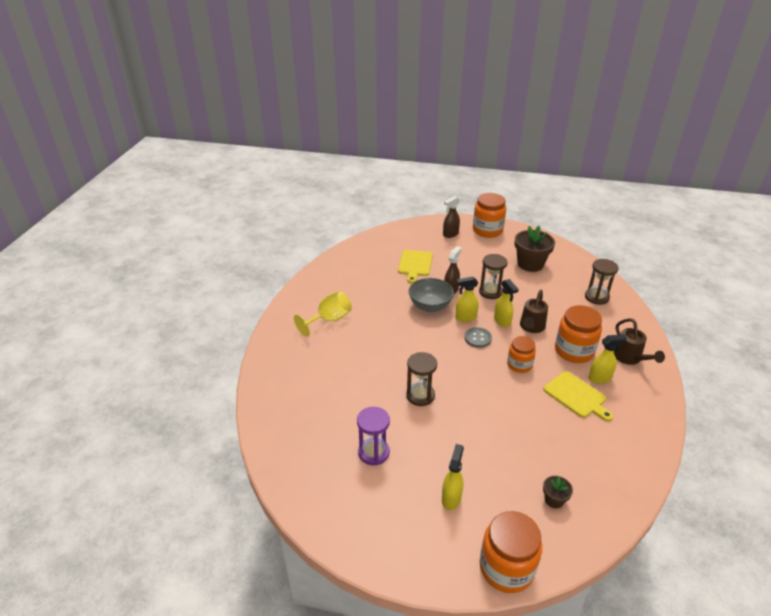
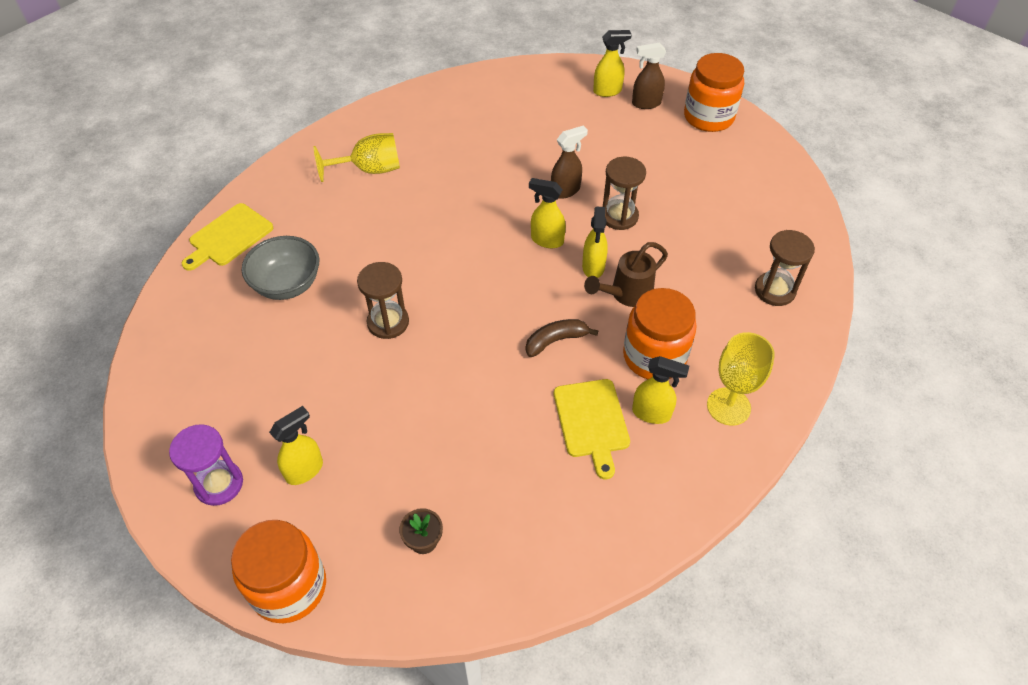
camera: 30 degrees right, 15 degrees up
(373, 452) = (270, 368): purple hourglass -> purple hourglass (219, 484)
(415, 264) = (551, 132): yellow cutting board -> yellow cutting board (228, 237)
(425, 235) = (607, 91): none -> yellow spray bottle
(430, 306) = (514, 203): grey bowl -> grey bowl (287, 285)
(478, 338) = (535, 277): grey button -> none
(519, 365) = (555, 340): orange jar -> brown banana
(530, 264) = (722, 196): brown flower pot -> none
(630, 358) = (728, 406): brown watering can -> yellow goblet

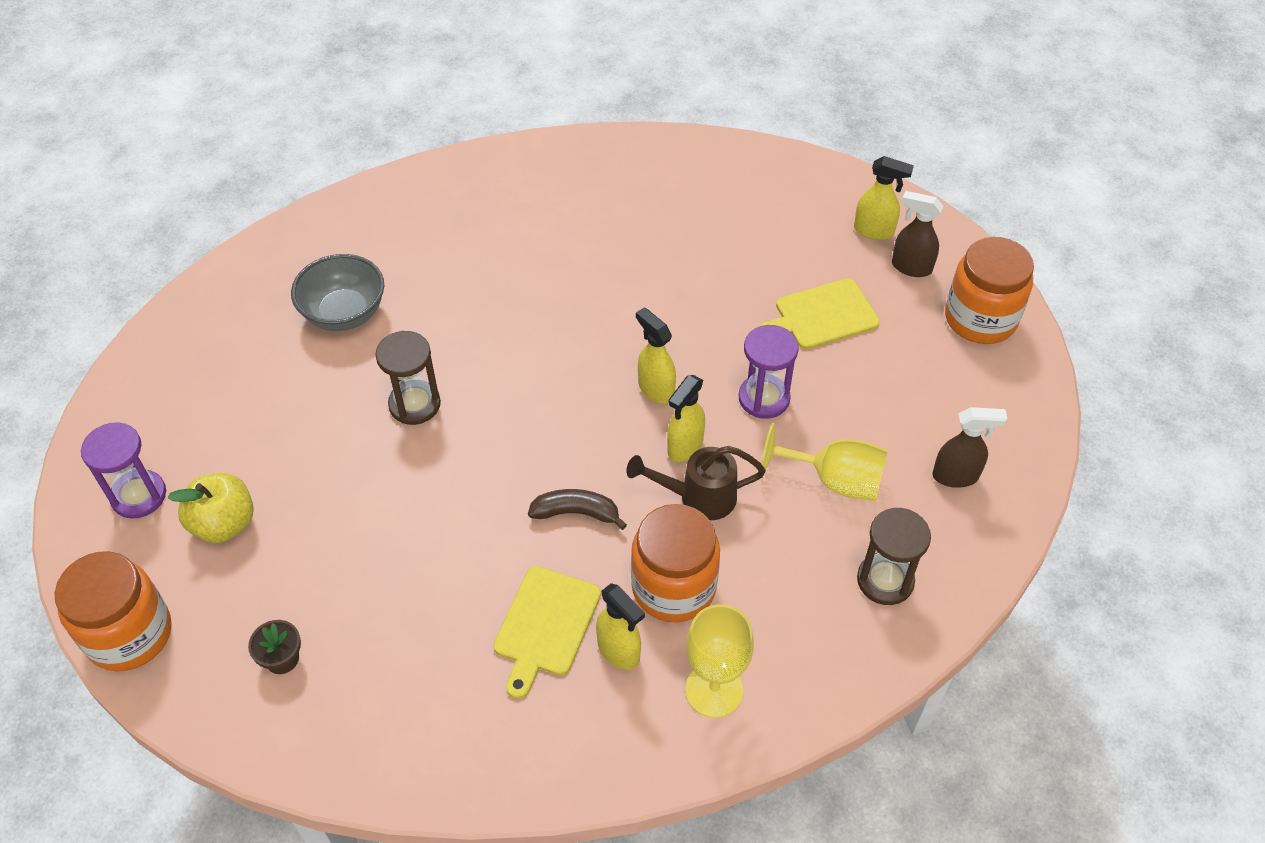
camera: 30 degrees right, 0 degrees up
(228, 237) = (324, 232): yellow cutting board -> yellow cutting board (822, 315)
(305, 470) = (224, 523): yellow spray bottle -> yellow apple
(369, 170) = (521, 216): yellow goblet -> yellow goblet (834, 480)
(565, 190) = (724, 338): brown spray bottle -> brown spray bottle (956, 476)
(619, 216) = (764, 398): brown hourglass -> purple hourglass

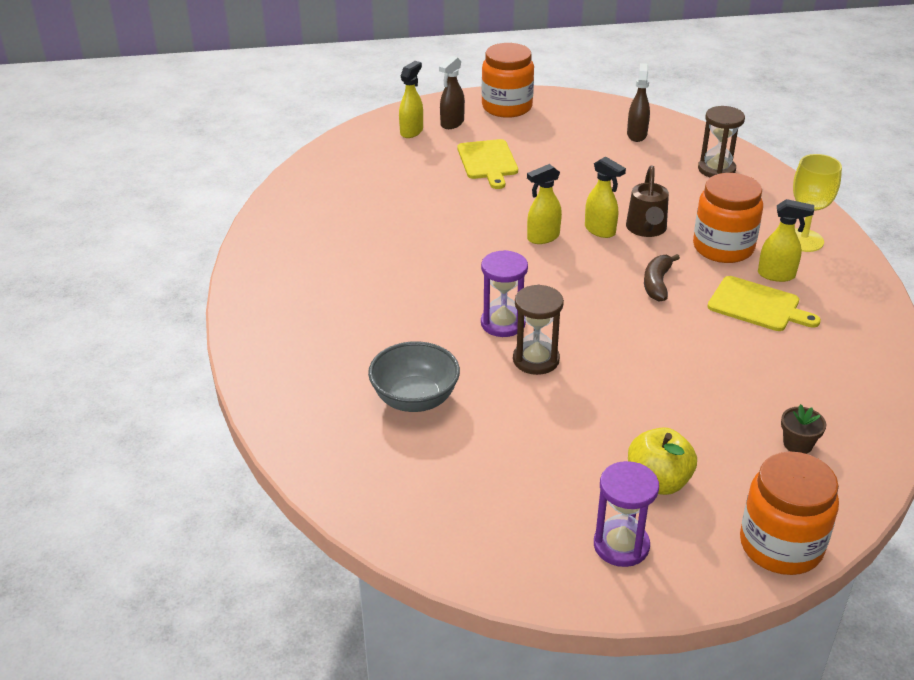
camera: 80 degrees left, 15 degrees down
(619, 651) = (777, 275): yellow spray bottle -> yellow spray bottle turned 45 degrees clockwise
(764, 398) = (560, 194): purple hourglass -> purple hourglass (503, 323)
(834, 480) = (636, 176): yellow goblet -> none

